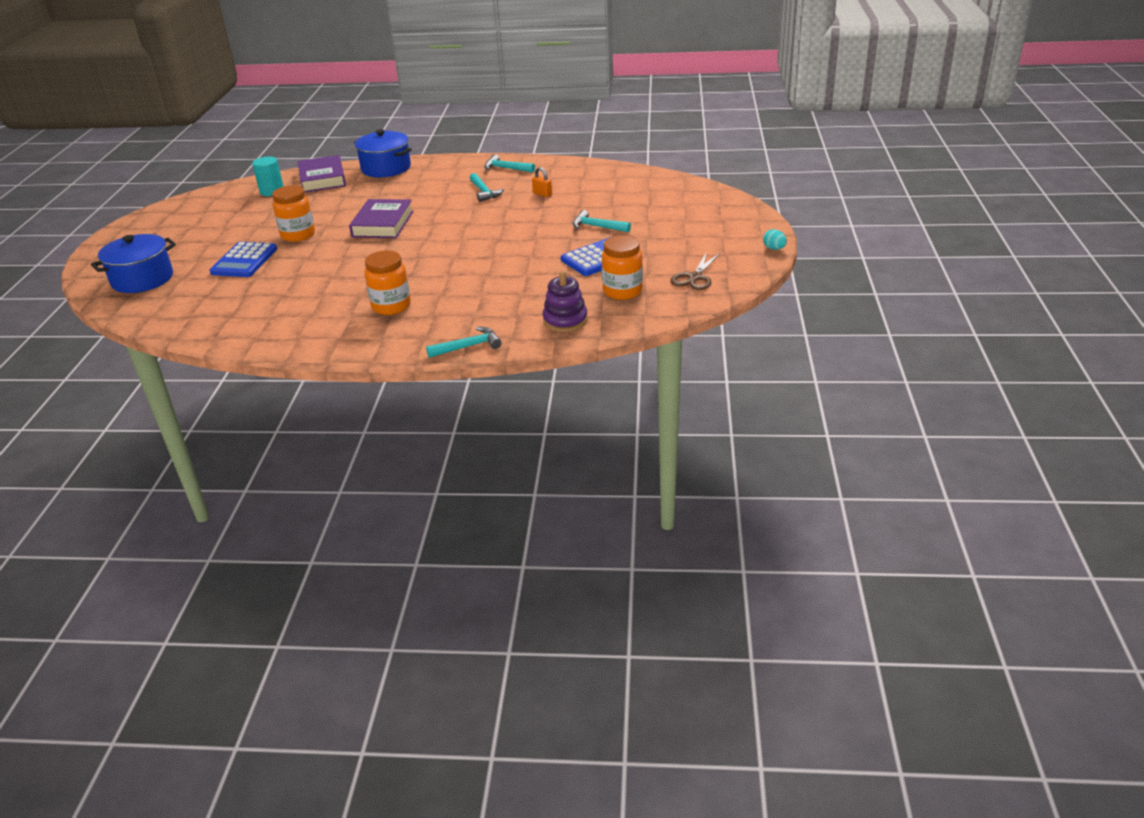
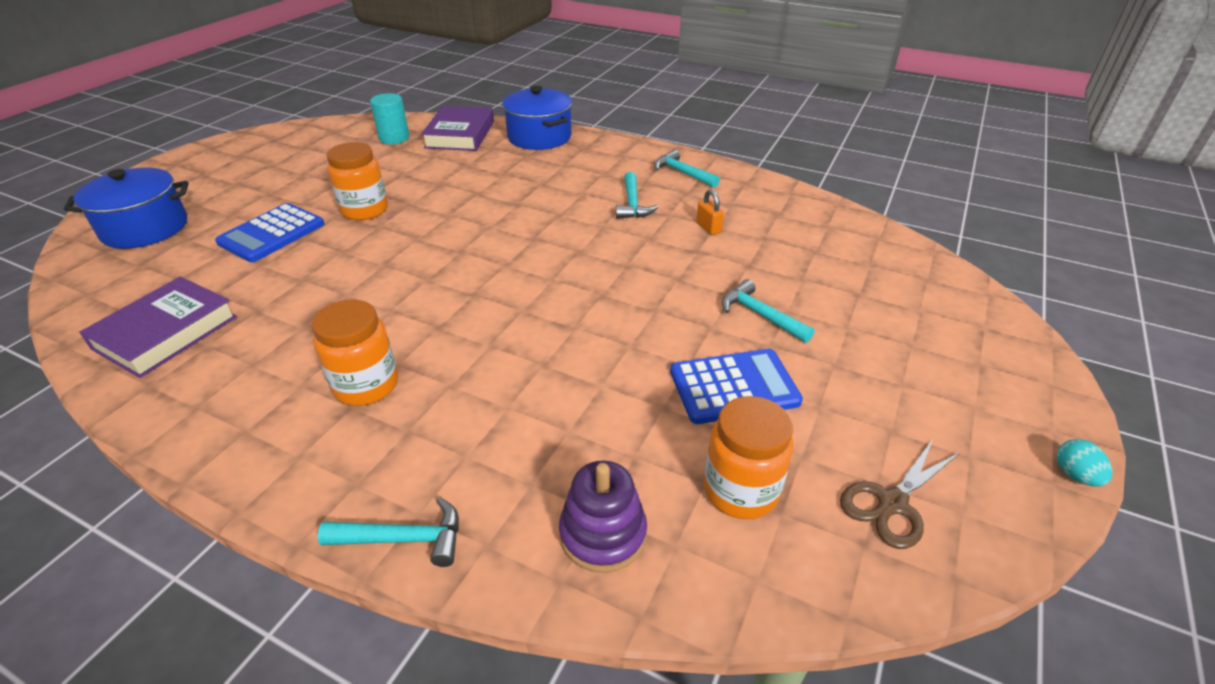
camera: 20 degrees right, 5 degrees up
(383, 224) = (473, 221): purple book -> purple book (166, 332)

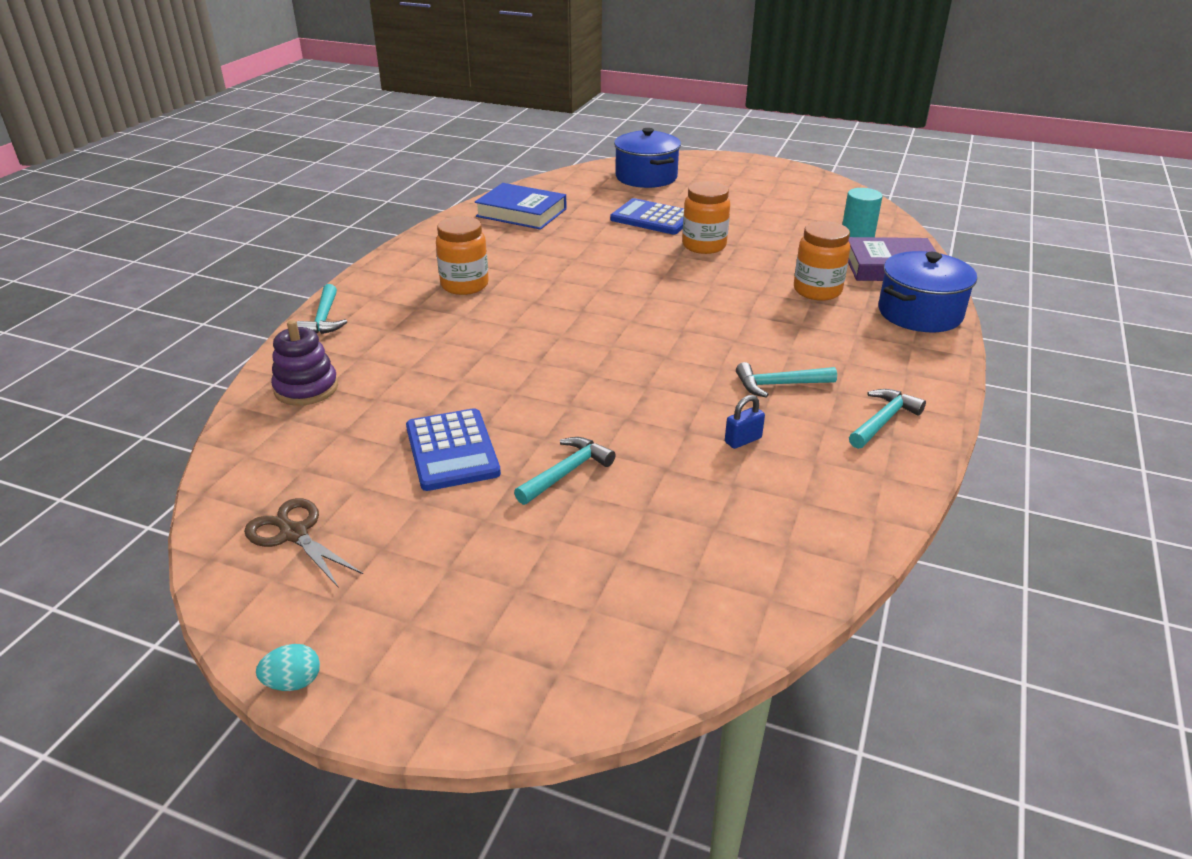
camera: 85 degrees right, 5 degrees down
(166, 332) = (521, 213): purple book -> blue book
(708, 228) = (743, 440): orange padlock -> blue padlock
(740, 490) = (329, 450): orange jar -> orange jar (817, 291)

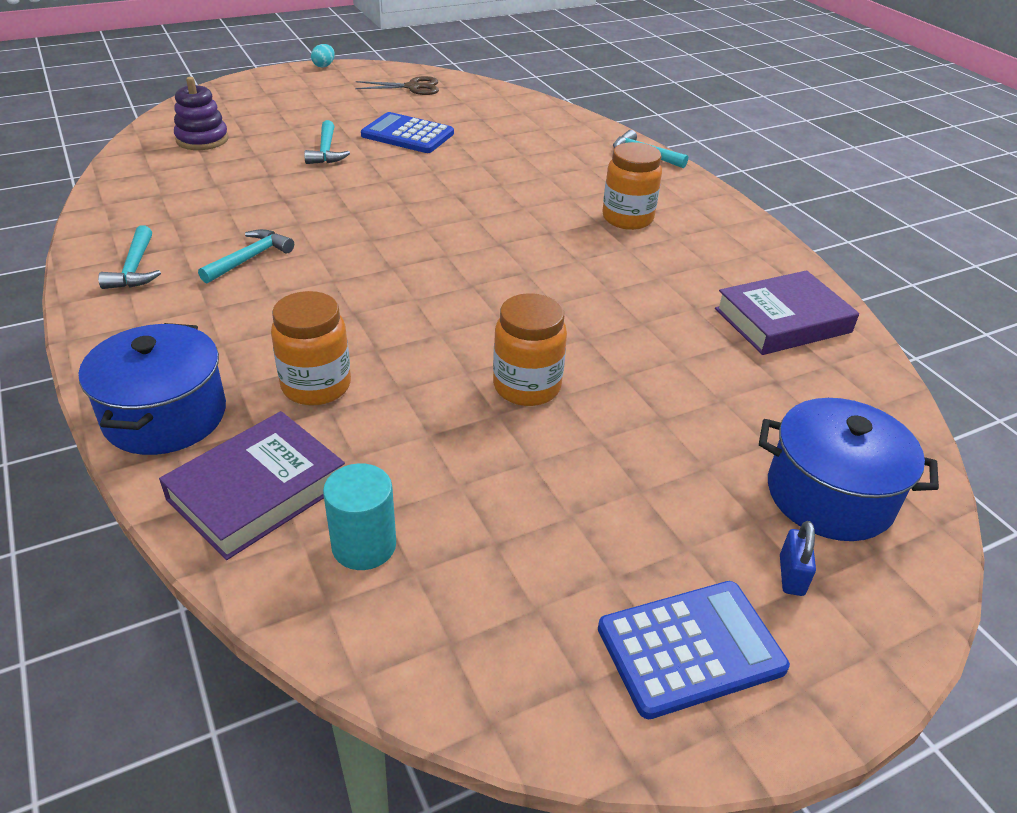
camera: 130 degrees right, 5 degrees up
(306, 388) = (549, 124): purple stacking toy -> purple stacking toy (202, 139)
(521, 213) = (782, 320): blue book -> purple book
(652, 218) = (656, 401): blue calculator -> blue calculator (690, 648)
(743, 440) = (236, 209): blue padlock -> blue padlock (791, 576)

